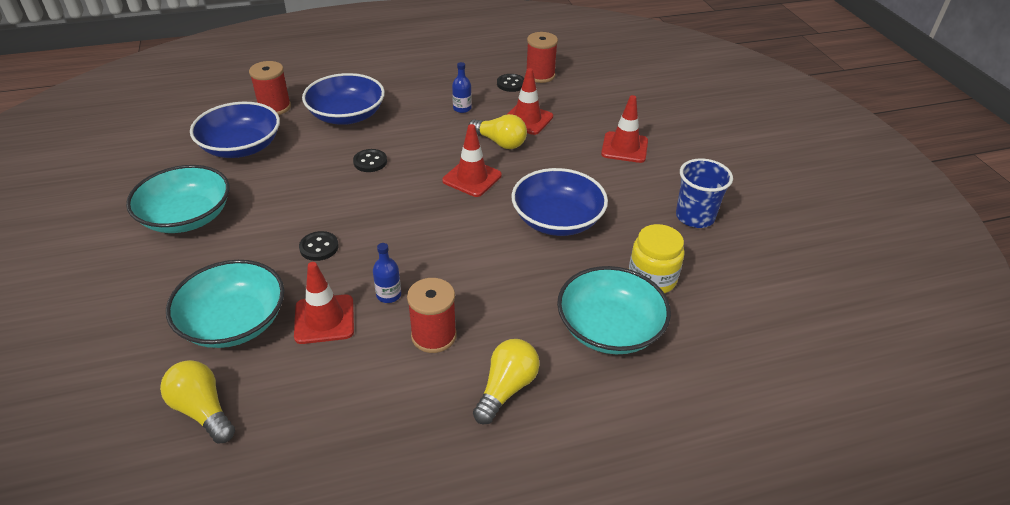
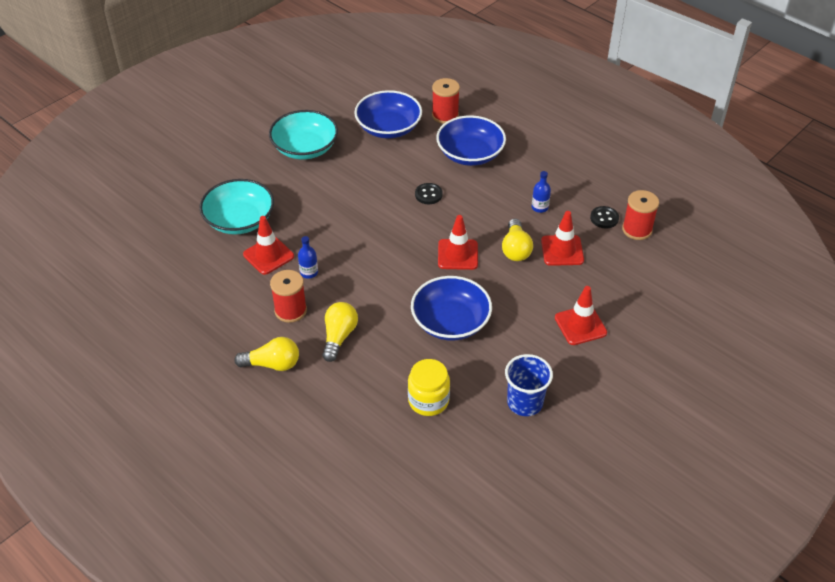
camera: 60 degrees right, 5 degrees up
(203, 410) = (175, 246): yellow light bulb -> yellow light bulb (339, 336)
(319, 247) = (325, 219): black button -> none
(609, 328) = (360, 395): turquoise bowl -> none

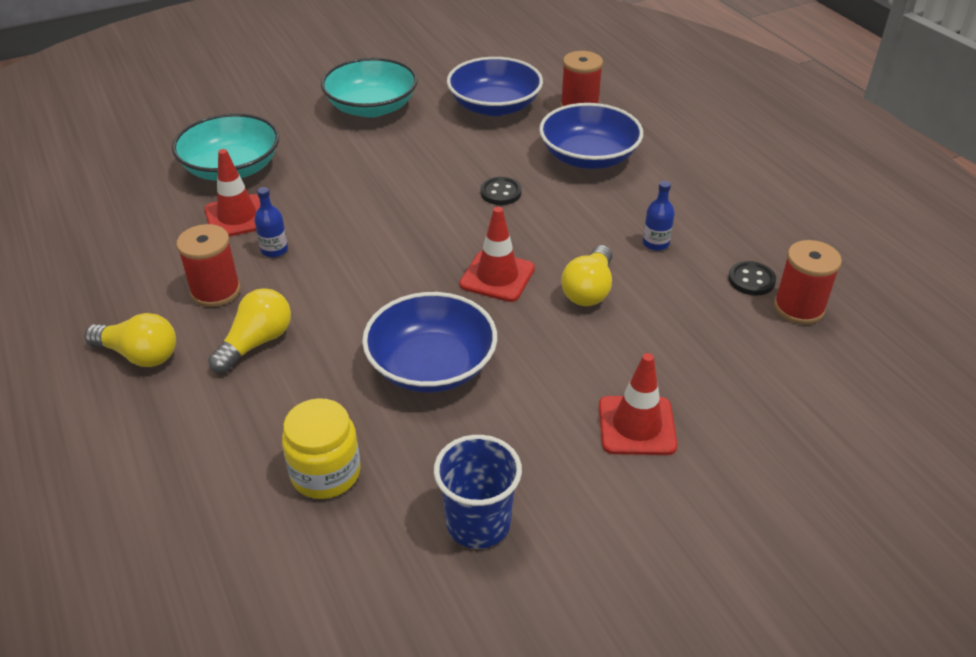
camera: 20 degrees right, 5 degrees down
(562, 250) = (661, 309): red traffic cone -> none

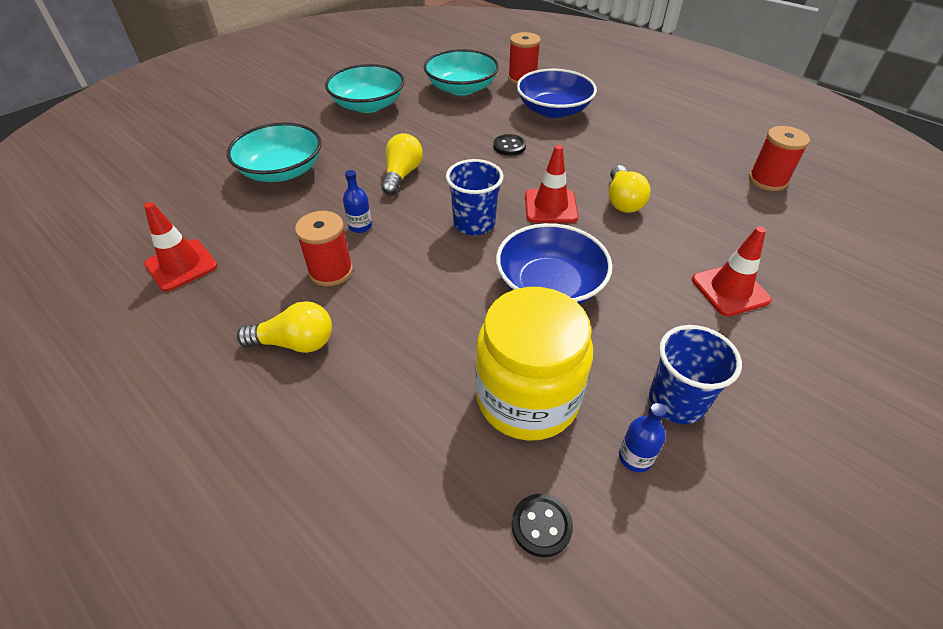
camera: 20 degrees left, 5 degrees up
(237, 217) = (311, 207): red traffic cone -> red traffic cone (181, 265)
(256, 343) = (394, 305): yellow light bulb -> yellow light bulb (402, 175)
(325, 473) = (527, 398): yellow jar -> yellow jar, size x1.63
(396, 276) = (474, 224): none -> blue cup
(494, 106) = (461, 88): blue bowl -> turquoise bowl
(655, 243) = (643, 158): blue bottle -> blue bottle (635, 457)
(751, 280) = (723, 169): black button -> black button (541, 526)

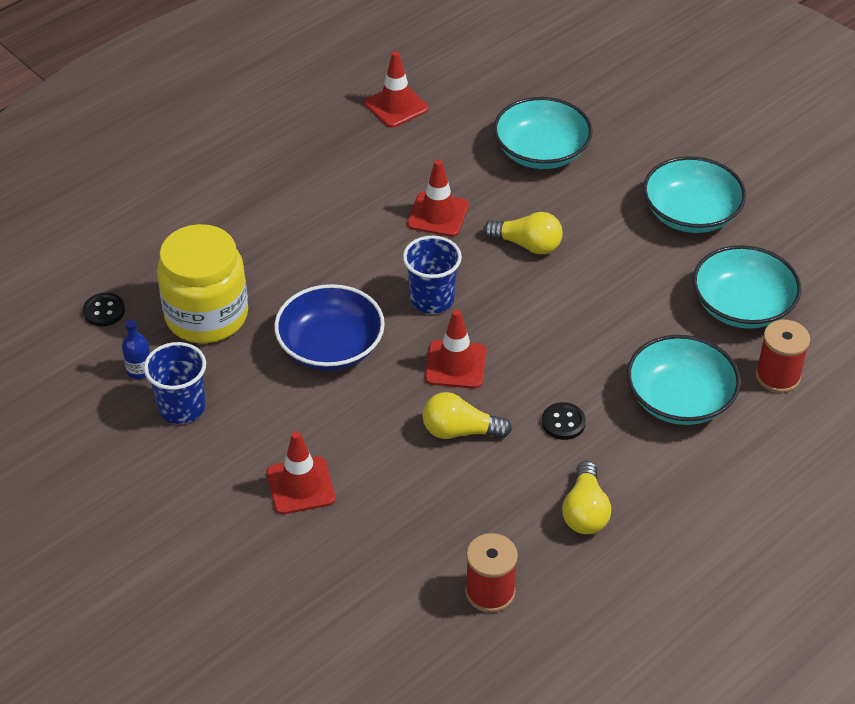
camera: 95 degrees right, 0 degrees up
(295, 343) = (291, 183): yellow light bulb -> yellow light bulb (585, 511)
(331, 271) = (374, 198): red spool -> none
(360, 226) = (438, 215): blue bottle -> red traffic cone
(509, 146) = (584, 342): black button -> black button (563, 422)
(553, 110) = (679, 399): blue bowl -> turquoise bowl

